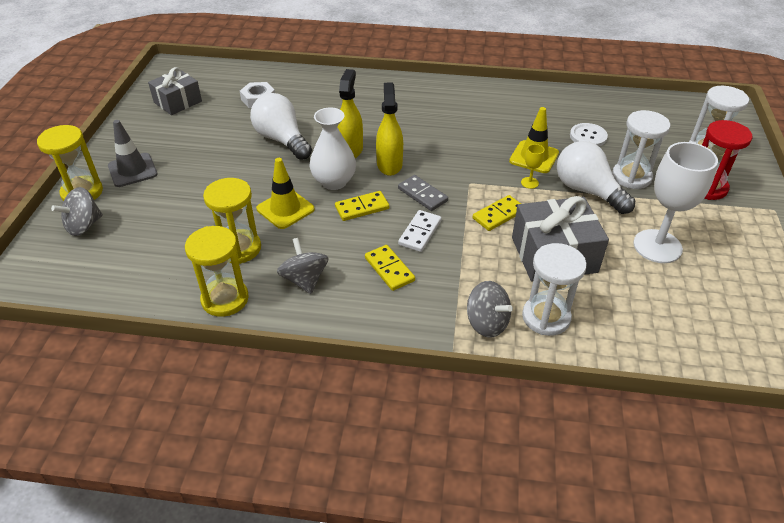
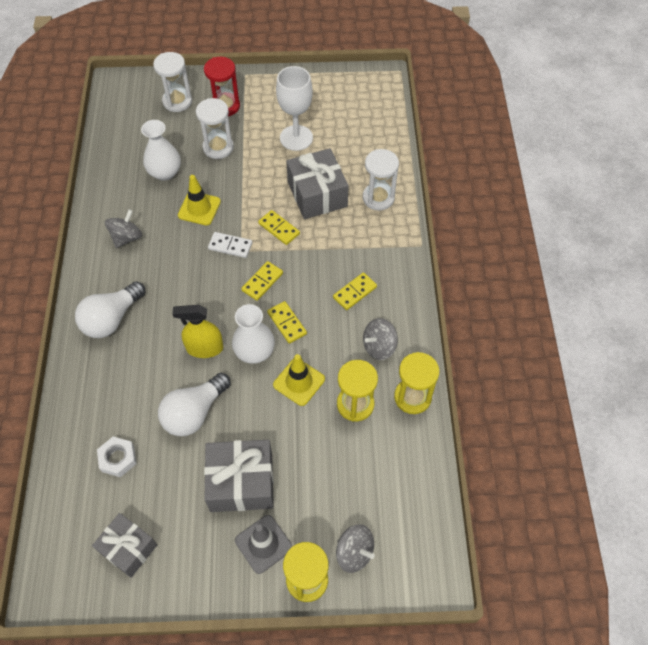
camera: 100 degrees left, 15 degrees up
(198, 162) = (241, 482): none -> grey gift
(389, 164) = (223, 312): yellow spray bottle -> none
(420, 232) = (310, 278): white domino -> white domino (230, 246)
(422, 195) = (262, 282): grey domino -> yellow domino
(487, 323) = (392, 229): grey spinning top -> grey spinning top (126, 237)
(529, 183) = (235, 210): yellow goblet -> none
(587, 191) = (240, 174): white light bulb -> white light bulb (112, 319)
(588, 136) = (165, 172): white button -> white vase

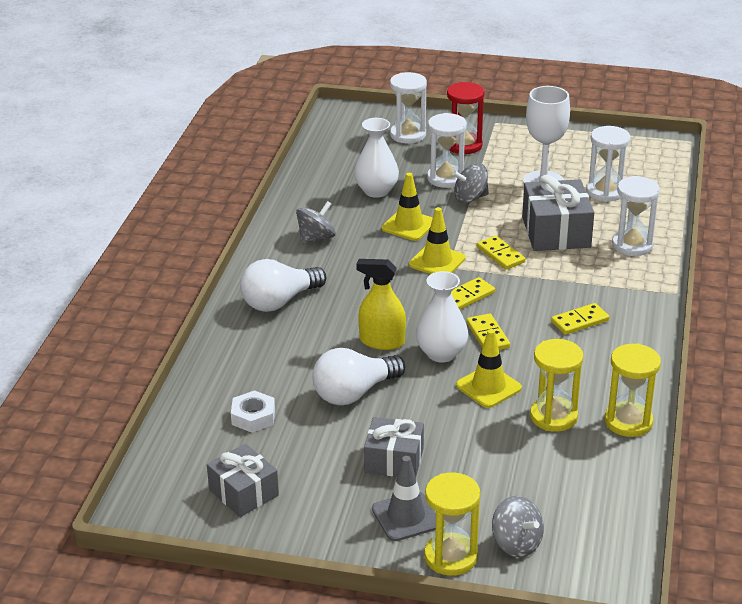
camera: 15 degrees right, 25 degrees down
(230, 246) = (437, 261): white domino -> yellow traffic cone
(241, 482) = (394, 460): grey gift -> grey gift, size x0.66
(346, 140) = (605, 192): none -> white hourglass
(379, 347) = (597, 372): grey spinning top -> grey spinning top (470, 198)

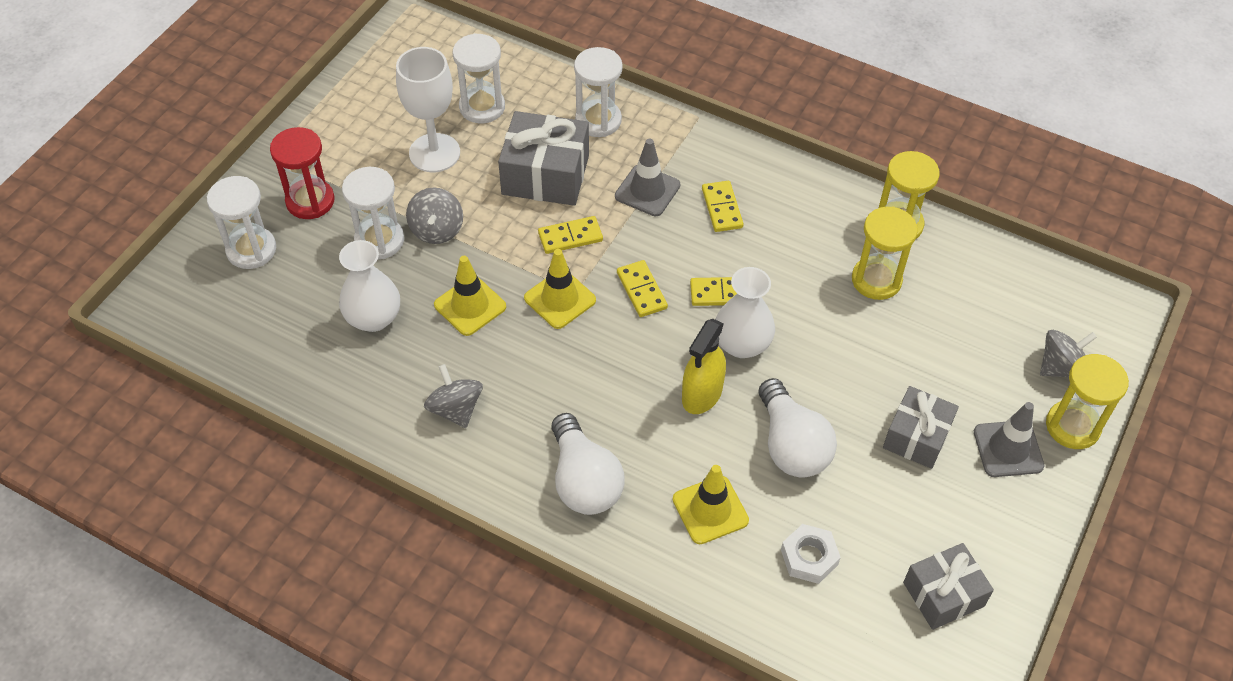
camera: 75 degrees left, 20 degrees up
(488, 387) = (813, 319): yellow traffic cone -> yellow traffic cone (710, 510)
(573, 281) = (647, 191): none -> grey traffic cone

